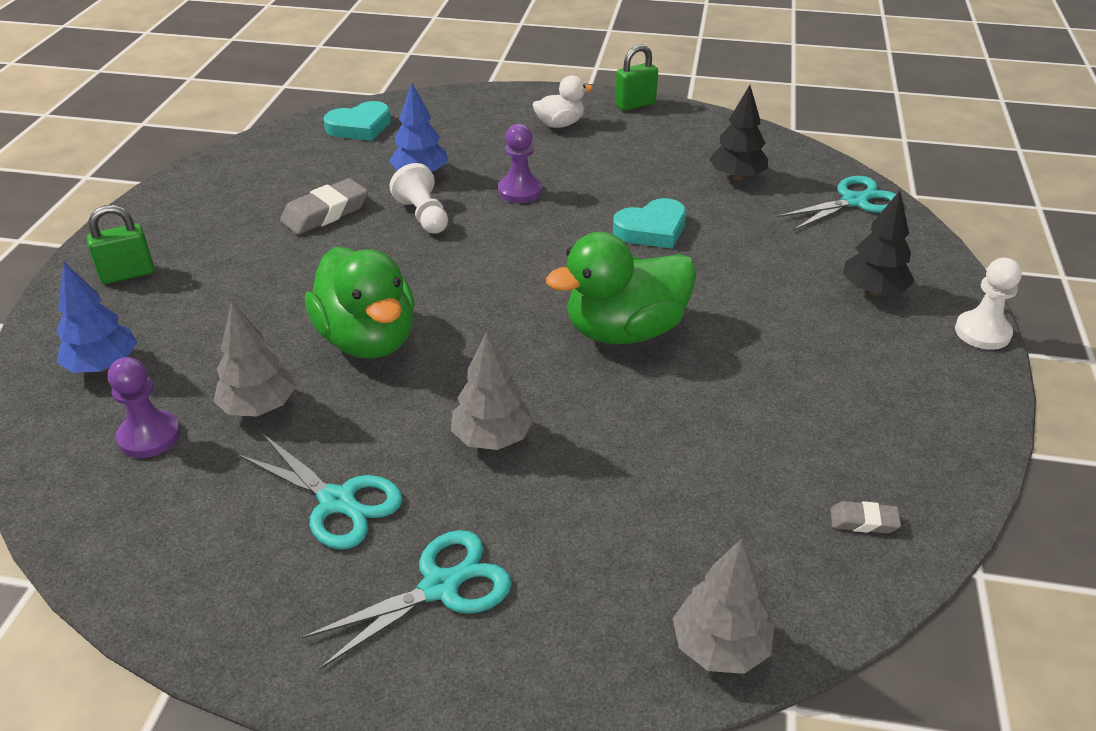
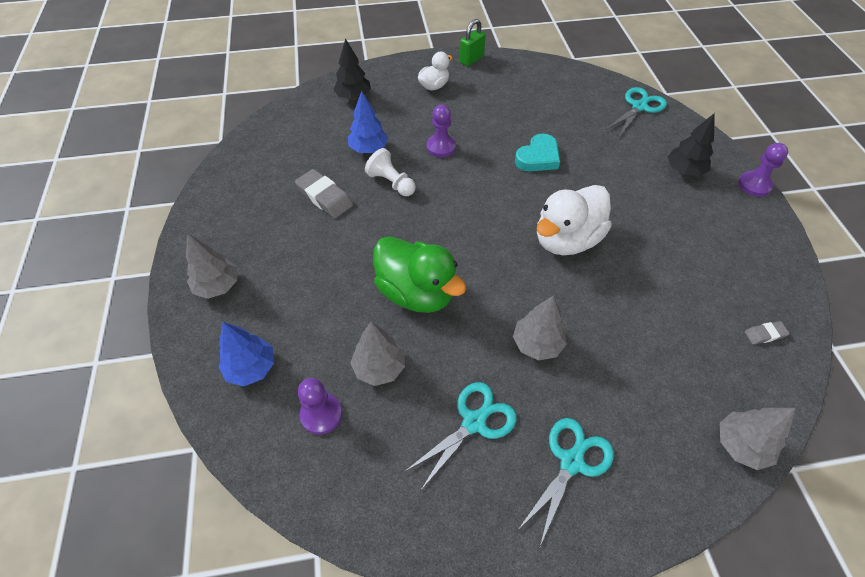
camera: 20 degrees left, 15 degrees up
(127, 274) = (218, 286): green padlock -> grey tree
(325, 213) = (324, 197): grey eraser -> grey eraser turned 75 degrees counterclockwise
(337, 501) = (474, 422): turquoise scissors -> turquoise scissors turned 60 degrees counterclockwise
(360, 127) = (303, 118): turquoise heart -> none
(624, 331) = (566, 240): green duck -> white duck
(737, 177) = (564, 104): black tree -> black tree (353, 97)
(982, 332) = (754, 185): white pawn -> purple pawn

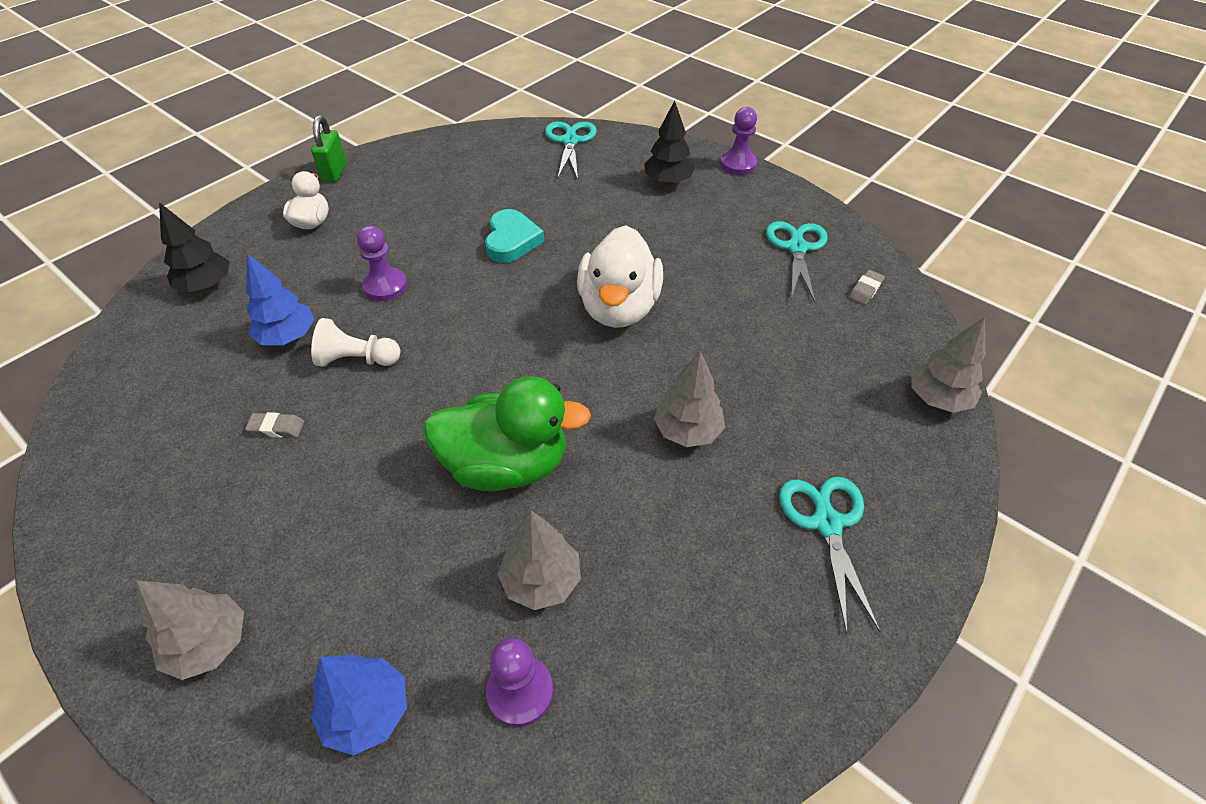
camera: 40 degrees left, 5 degrees down
(324, 197) = (276, 428): grey eraser -> grey eraser, size x0.53
(474, 422) = (701, 559): turquoise scissors -> turquoise scissors (796, 248)

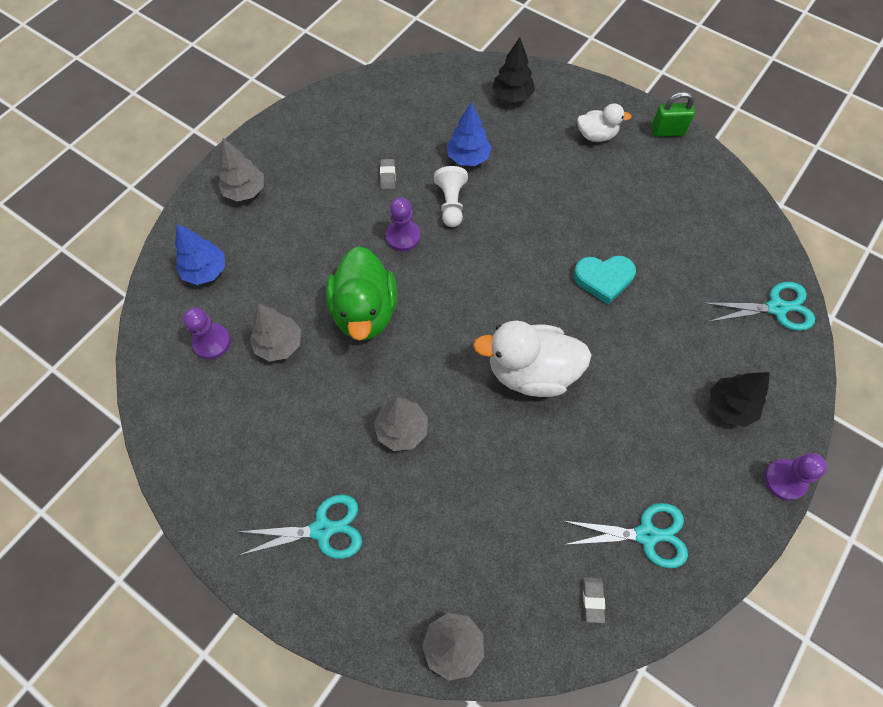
camera: 85 degrees right, 15 degrees up
(385, 286) = (530, 202): purple pawn -> purple pawn (403, 236)
(865, 290) = (592, 600): grey eraser -> grey eraser turned 60 degrees clockwise

